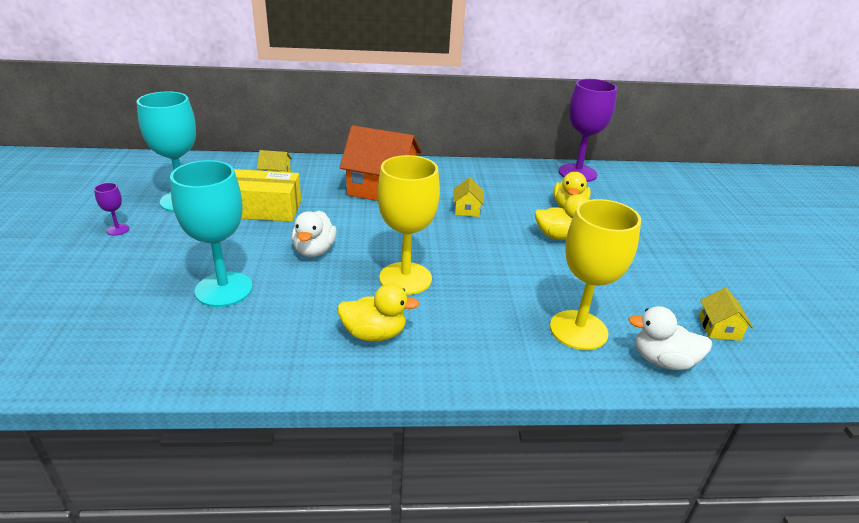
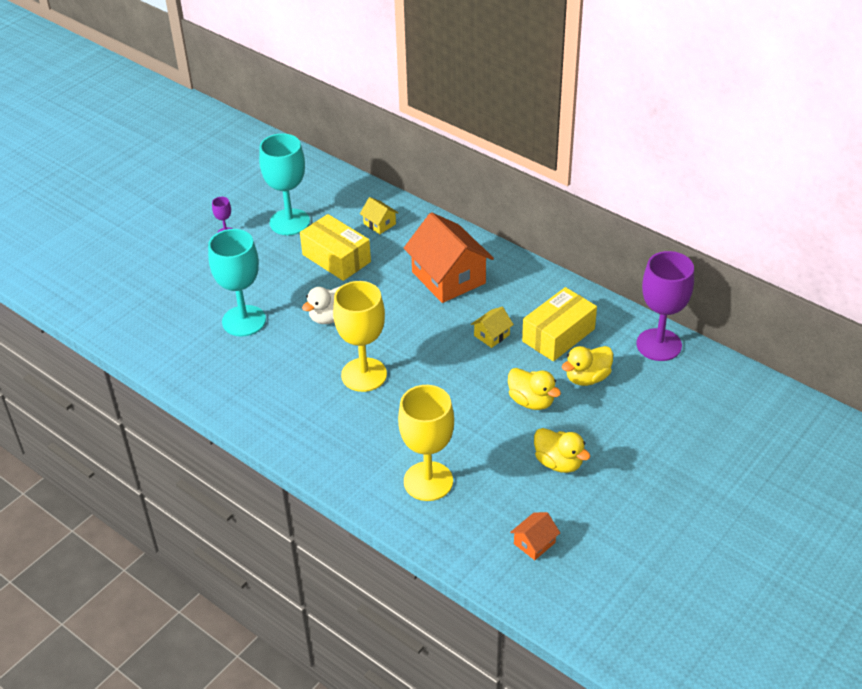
camera: 45 degrees right, 10 degrees up
(374, 334) = (296, 405): yellow duck -> yellow duck (558, 463)
(511, 191) = (558, 335): none -> yellow box
(662, 361) = (453, 535): white duck -> none
(719, 328) = (534, 543): yellow house -> orange house

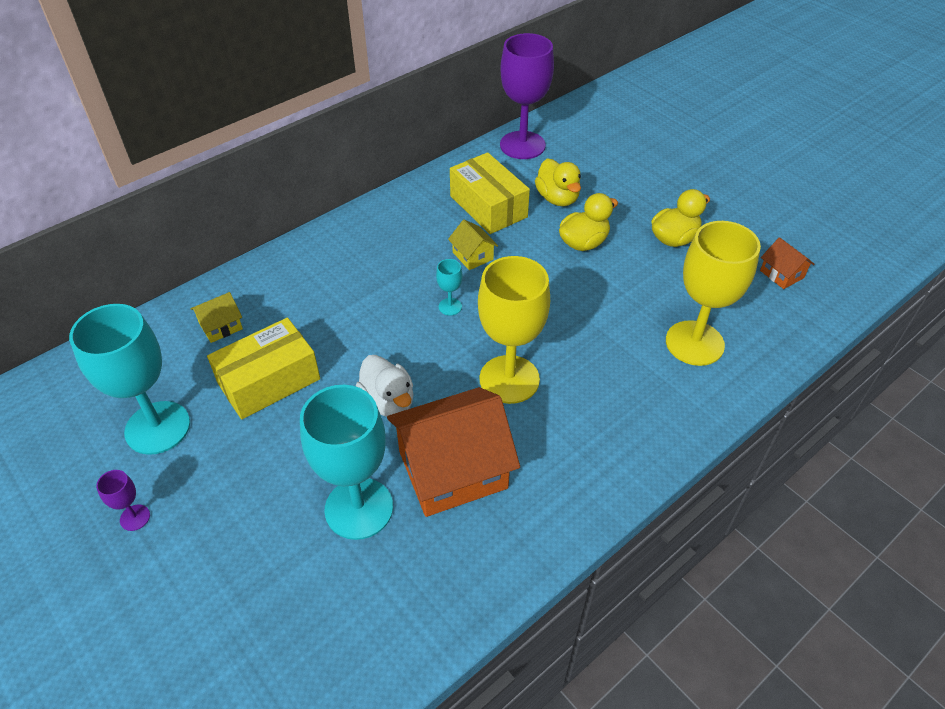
camera: 80 degrees left, 5 degrees up
(430, 332) = (450, 307): none -> turquoise goblet
(448, 278) = (359, 276): orange house -> orange house (453, 469)

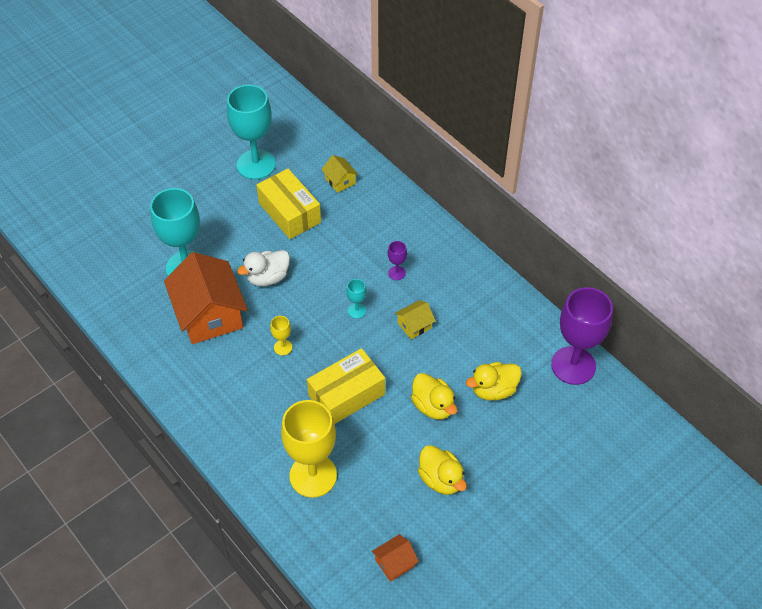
camera: 90 degrees right, 5 degrees up
(135, 517) = (194, 167): purple goblet -> purple goblet (396, 273)
(488, 206) = (478, 337): yellow box -> yellow box (346, 395)
(509, 379) = (283, 347): yellow goblet -> yellow goblet, size x0.42

